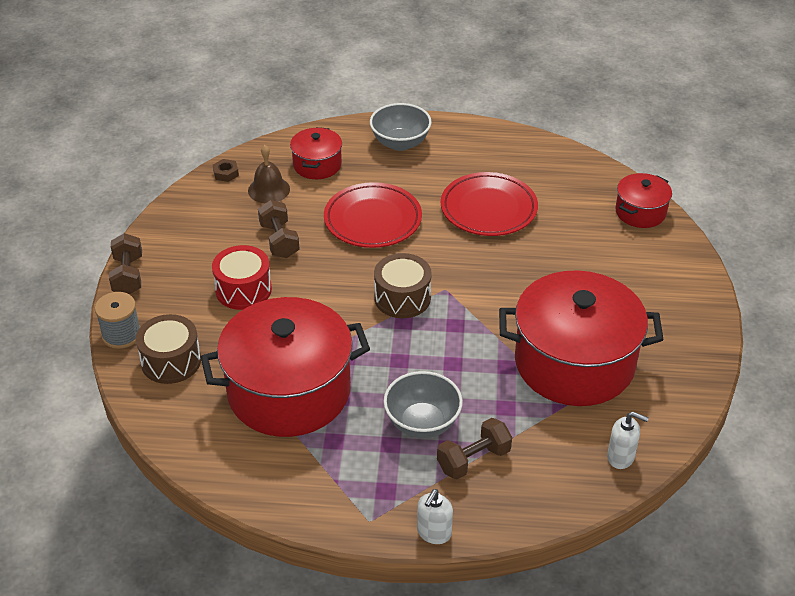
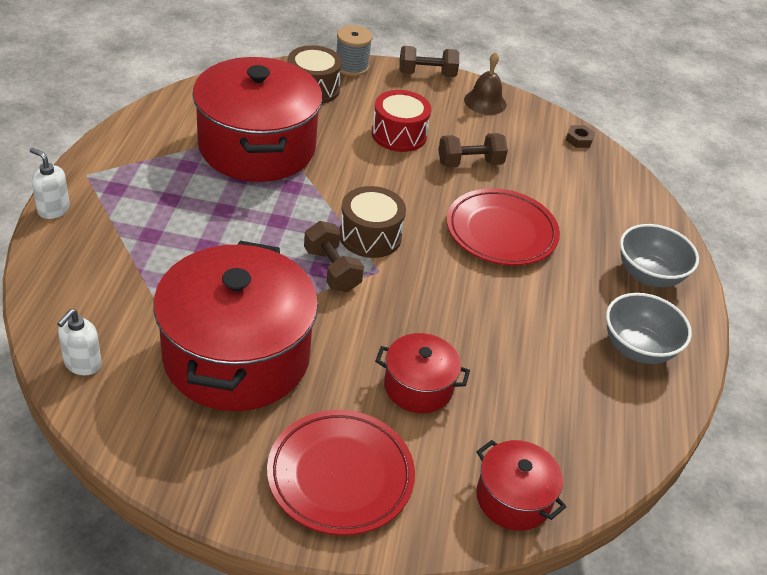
camera: 90 degrees right, 0 degrees up
(269, 190) = (553, 165): brown bell -> brown bell (485, 102)
(317, 165) = (599, 203): red pot -> red pot (418, 386)
(422, 423) = (188, 223): grey bowl -> grey bowl (637, 348)
(473, 460) = (127, 249): brown dumbbell -> brown dumbbell (332, 270)
(488, 209) = (520, 333): red plate -> red plate (340, 476)

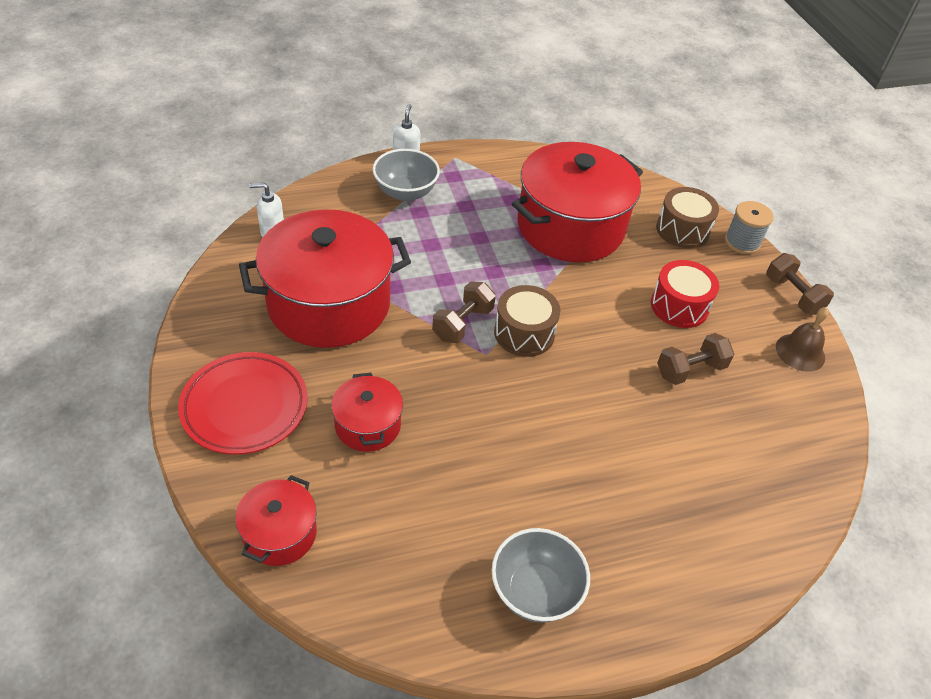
camera: 65 degrees right, 5 degrees up
(470, 163) = (690, 370): brown dumbbell -> brown dumbbell turned 75 degrees counterclockwise
(501, 232) = (611, 425): red plate -> none
(579, 140) = (825, 450): brown nut -> none
(649, 275) = (657, 575): grey bowl -> grey bowl (405, 192)

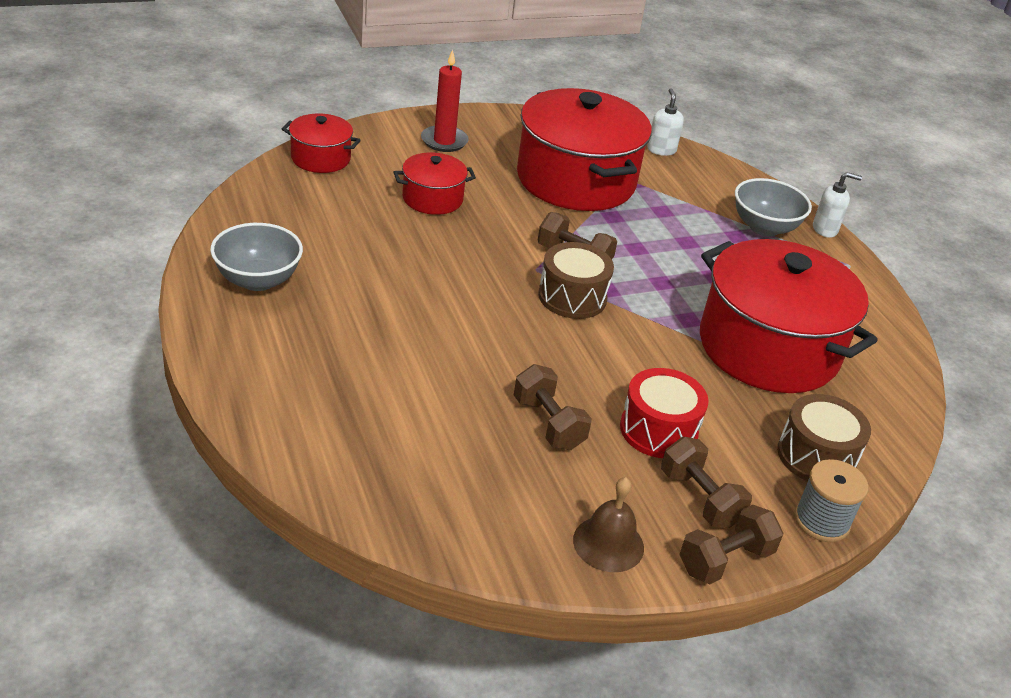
camera: 85 degrees right, 10 degrees down
(245, 407) = (444, 141): red plate -> red candle
(742, 297) = (700, 498): none -> brown dumbbell

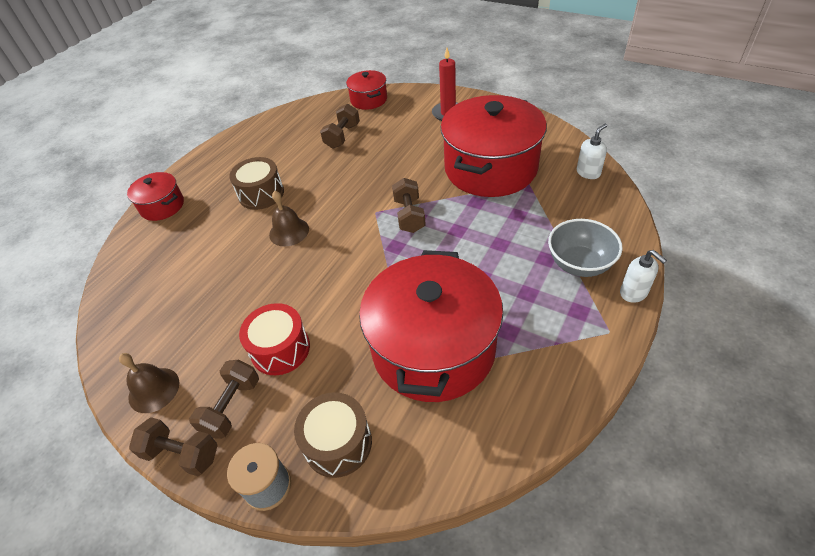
camera: 60 degrees right, 10 degrees up
(258, 280) = (246, 151): grey bowl -> none
(432, 199) = (388, 144): red pot -> red pot (162, 206)
(479, 333) = (289, 231): none -> brown bell
(548, 423) = (237, 303): brown dumbbell -> brown dumbbell (342, 136)
(572, 297) = (368, 239): brown drum -> brown drum (261, 194)

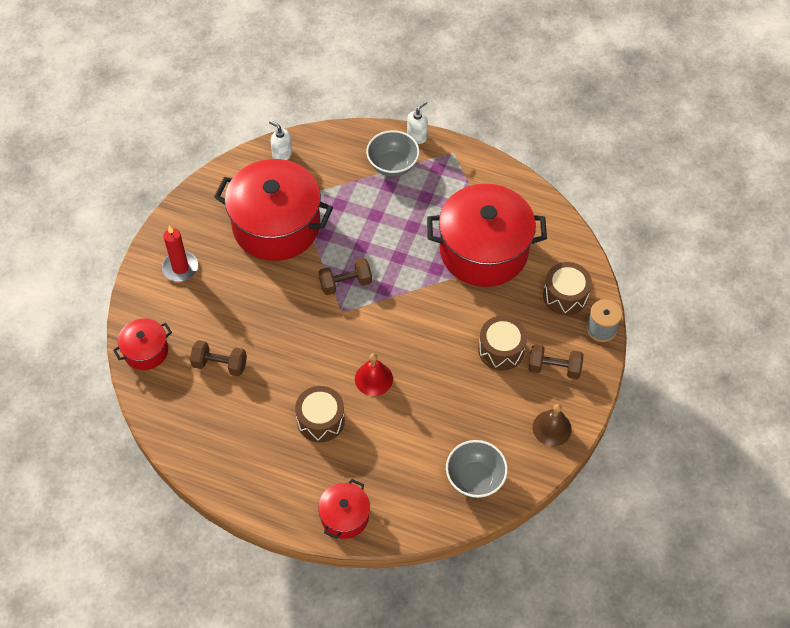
camera: 105 degrees left, 10 degrees up
(139, 304) = (475, 478): none -> grey bowl
(182, 454) = (594, 388): brown dumbbell -> none
(280, 349) = (501, 350): red drum -> brown drum
(289, 231) = (373, 378): brown bell -> red bell

